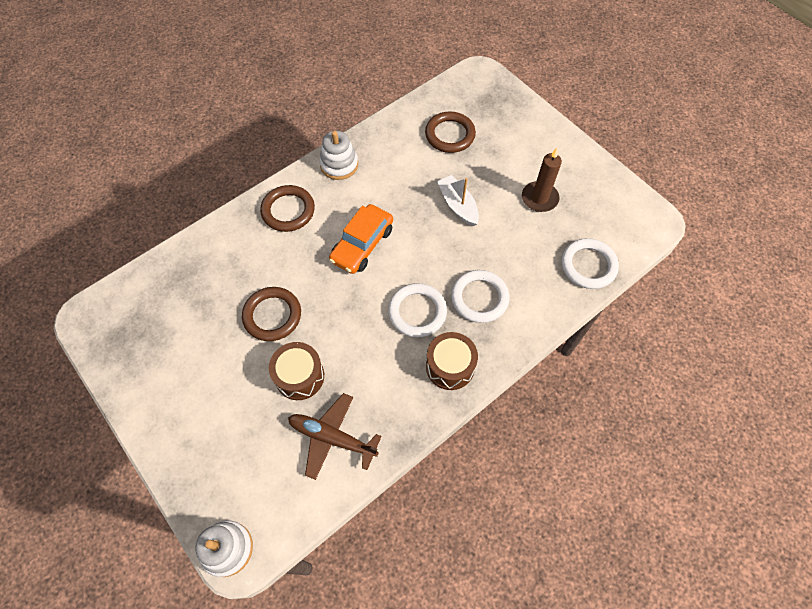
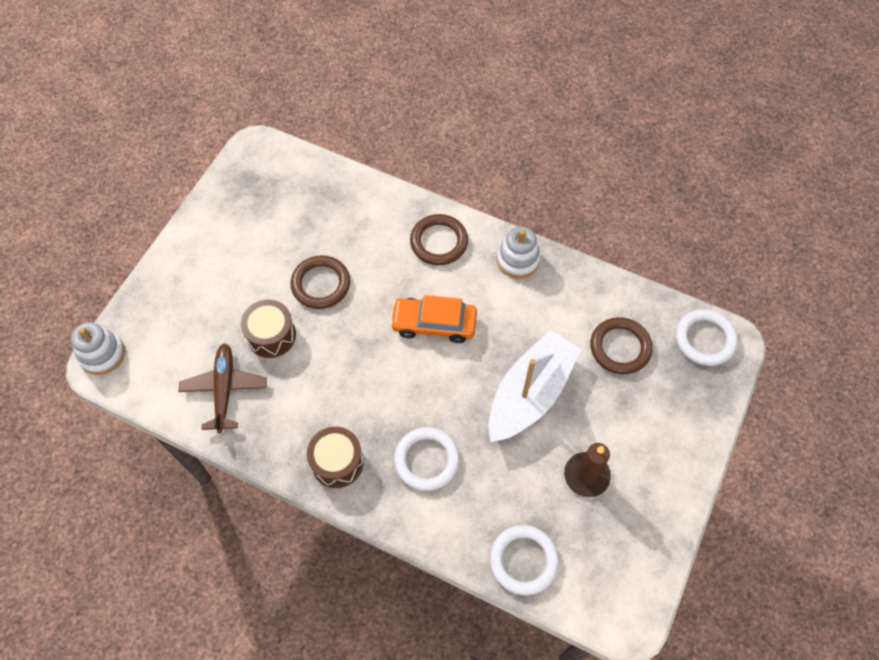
camera: 65 degrees right, 0 degrees up
(417, 312) = (383, 407): white ring -> white ring (705, 339)
(458, 205) = (530, 394): white boat -> white boat, size x1.79

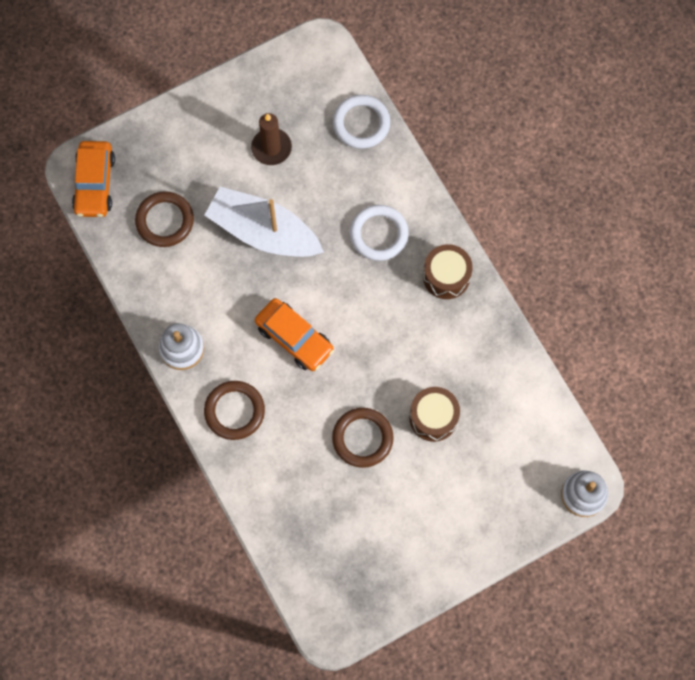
camera: 145 degrees left, 10 degrees up
(224, 390) = (499, 393): brown plane -> none
(530, 394) = (263, 232): white boat -> white boat turned 45 degrees clockwise
(705, 339) = (95, 183): white ring -> orange car

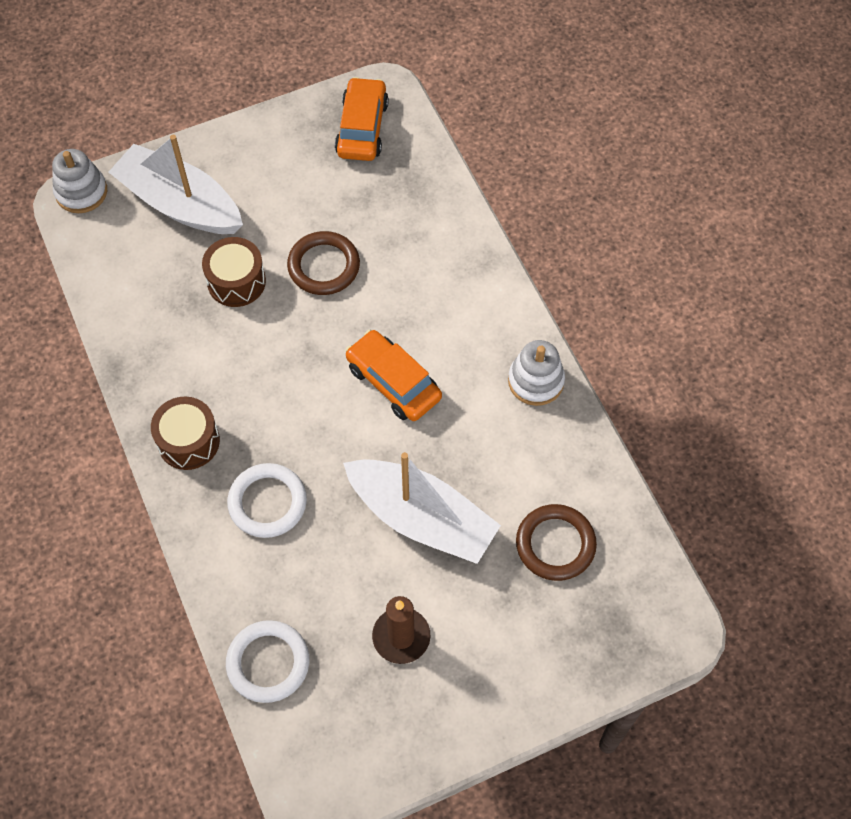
camera: 175 degrees left, 10 degrees down
(95, 183) = (653, 605): orange car -> orange car (362, 128)
(234, 411) = (473, 306): brown ring -> none
(495, 490) = (180, 204): none -> white boat

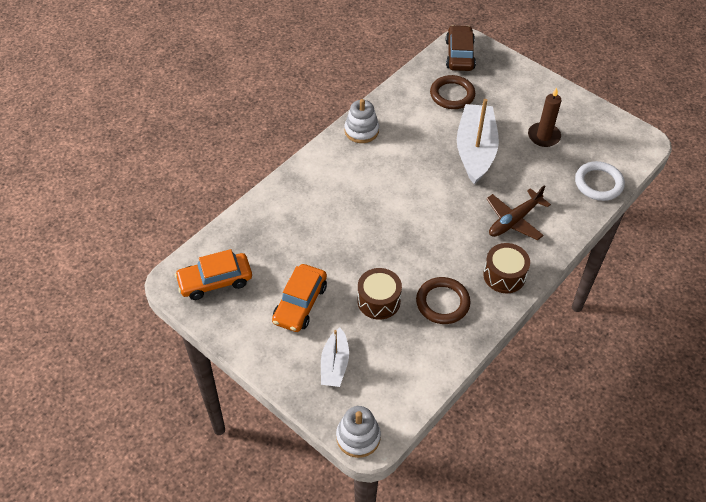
camera: 115 degrees left, 10 degrees down
(180, 204) = (334, 364): white boat -> white boat, size x0.56
(267, 502) = (514, 220): white ring -> brown plane
(324, 266) = (340, 258): brown ring -> brown ring (442, 302)
(393, 382) = (401, 192): orange car -> orange car (300, 304)
(646, 605) = (459, 55): none -> brown car

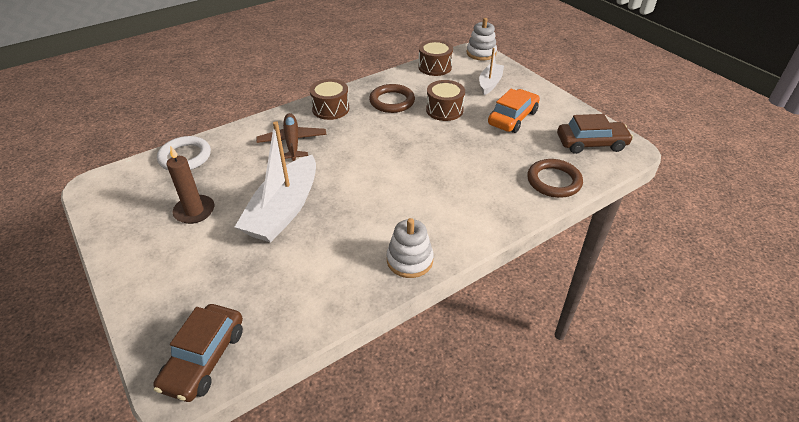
camera: 165 degrees left, 10 degrees down
(215, 281) = (591, 143): orange car -> brown car
(414, 385) = (435, 67): none -> brown drum
(452, 95) = (263, 288): brown ring -> brown ring (554, 181)
(514, 220) = (292, 142): brown plane -> brown plane turned 75 degrees counterclockwise

